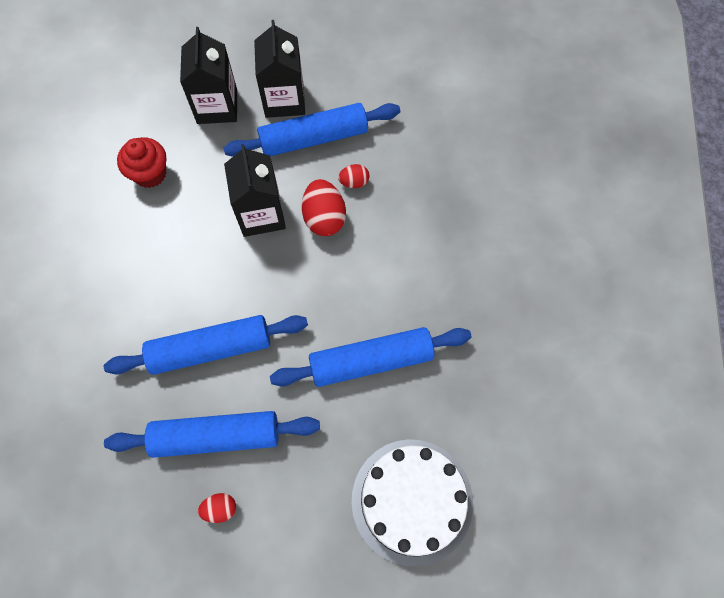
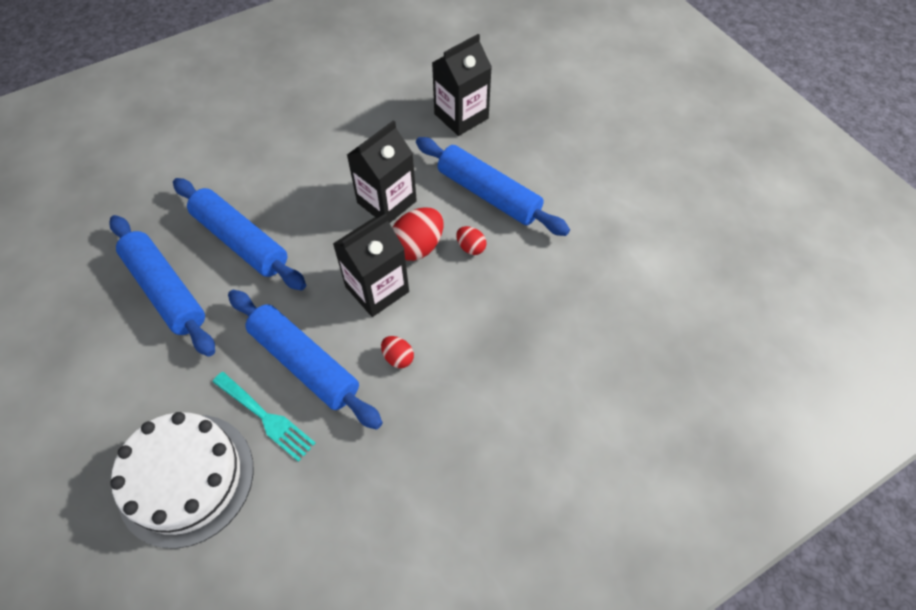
camera: 55 degrees right, 10 degrees down
(150, 174) = (366, 113): red cupcake -> none
(220, 508) = (104, 330): red egg -> red egg (398, 357)
(284, 100) = (507, 153): black carton -> black carton (377, 289)
(400, 414) = (266, 418): none -> turquoise fork

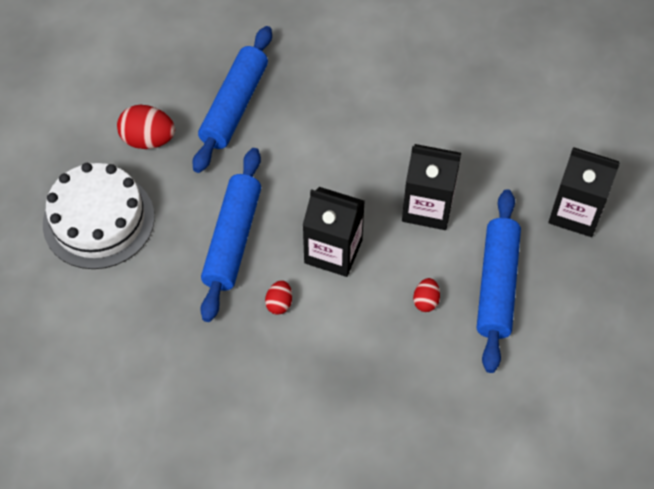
camera: 60 degrees right, 0 degrees up
(241, 241) = (312, 126): blue rolling pin -> none
(266, 418) = (173, 241): turquoise fork -> none
(418, 247) = (397, 259): red egg -> red egg (148, 140)

